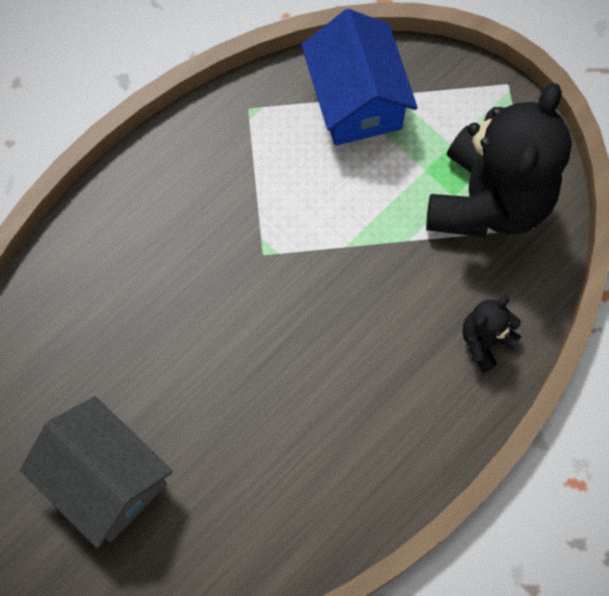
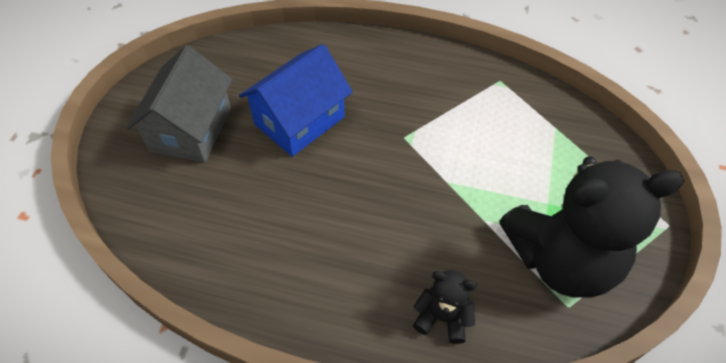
camera: 60 degrees right, 15 degrees down
(356, 100) = (561, 135): blue house -> blue house (299, 120)

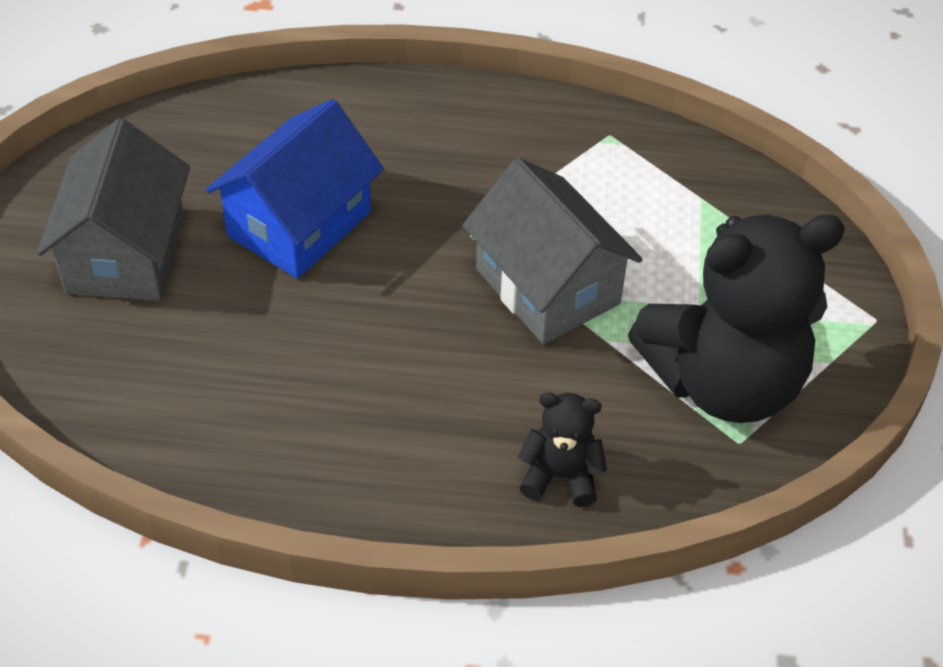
camera: 10 degrees left, 5 degrees down
(449, 178) = (547, 286): none -> grey house

